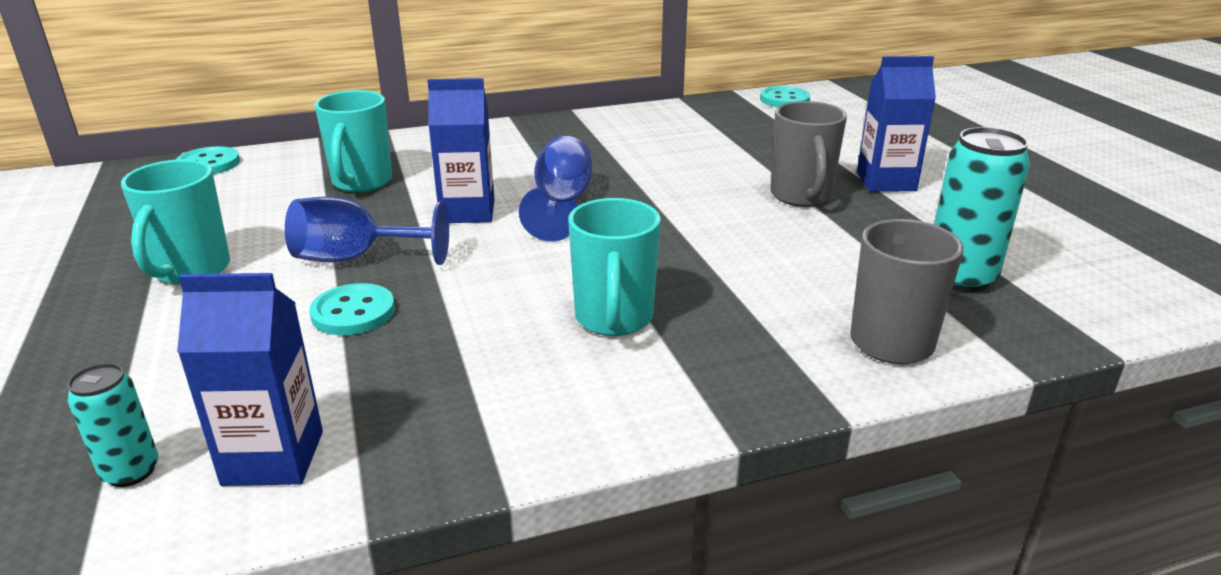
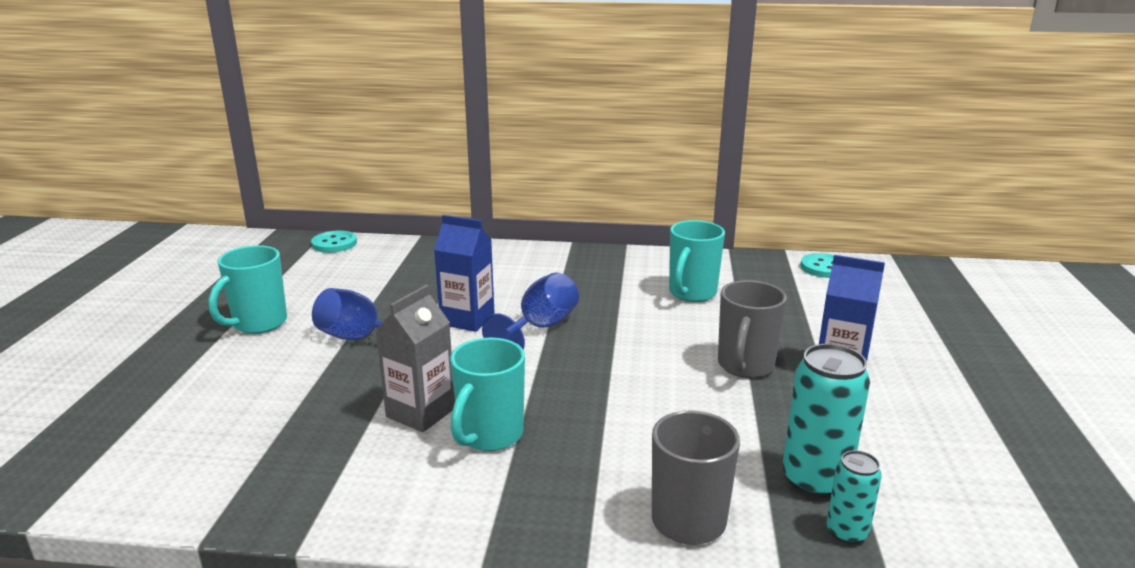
camera: 25 degrees right, 5 degrees down
(131, 471) = (117, 455): turquoise can -> turquoise can (846, 532)
(273, 458) = (193, 472): blue carton -> none
(353, 312) = (325, 381): turquoise button -> none
(361, 183) = (417, 279): turquoise mug -> turquoise mug (691, 293)
(510, 316) = (420, 412): none -> grey carton

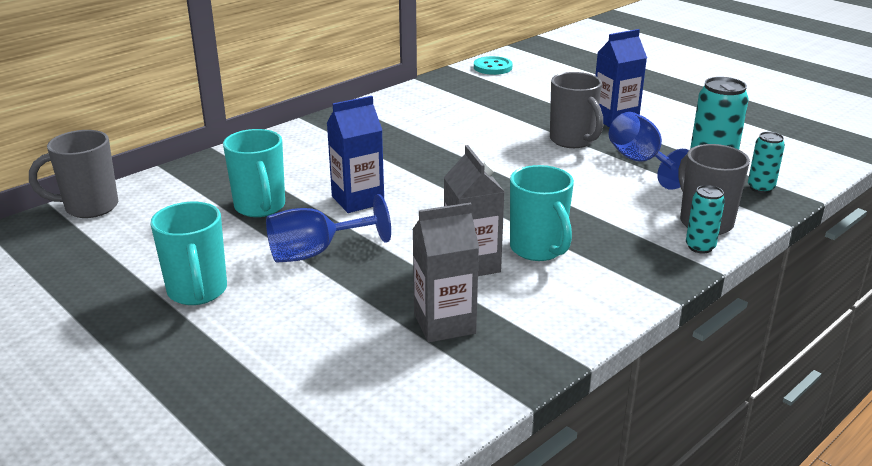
camera: 50 degrees left, 5 degrees up
(304, 441) = (444, 324): none -> grey carton
(334, 243) = (89, 207): turquoise button -> grey mug
(540, 328) = (419, 180): blue goblet -> blue goblet (641, 162)
(625, 537) = (700, 247): none -> turquoise can
(691, 293) = (457, 115): turquoise mug -> turquoise mug (260, 207)

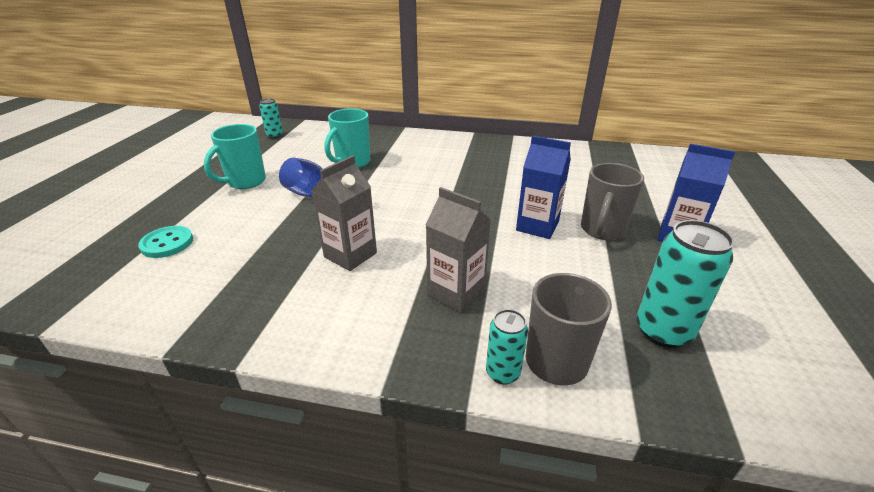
camera: 55 degrees right, 5 degrees up
(89, 207) = (308, 128): grey mug -> none
(358, 200) = (394, 185): blue carton -> blue carton (537, 226)
(444, 324) = (260, 273): grey carton -> grey carton (456, 292)
(492, 67) = (661, 157): turquoise button -> turquoise button (167, 243)
(538, 249) = (400, 277): turquoise mug -> none
(641, 162) = (620, 278): blue goblet -> none
(760, 188) = (693, 382): turquoise can -> turquoise can (274, 135)

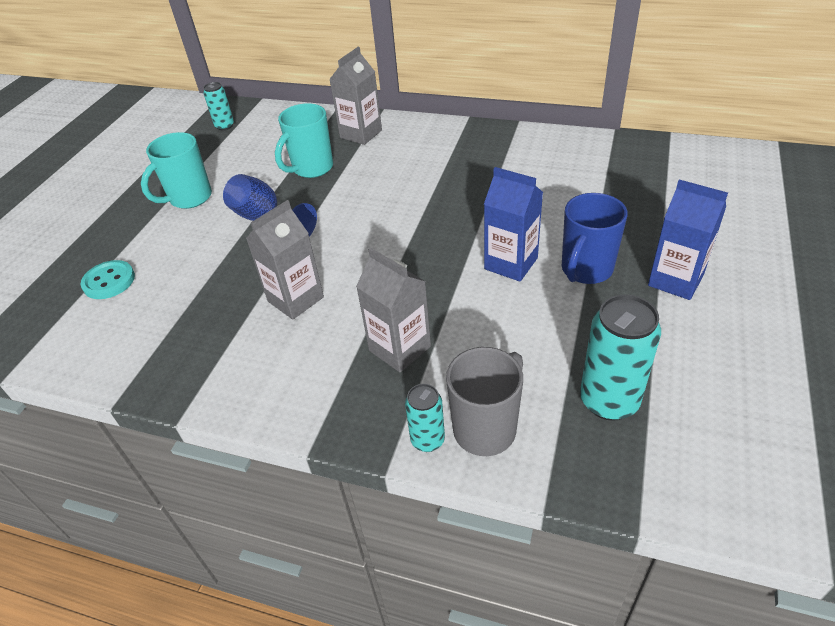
camera: 10 degrees right, 10 degrees up
(390, 141) = (361, 134): none -> grey carton
(602, 230) = (586, 270): grey mug -> blue mug

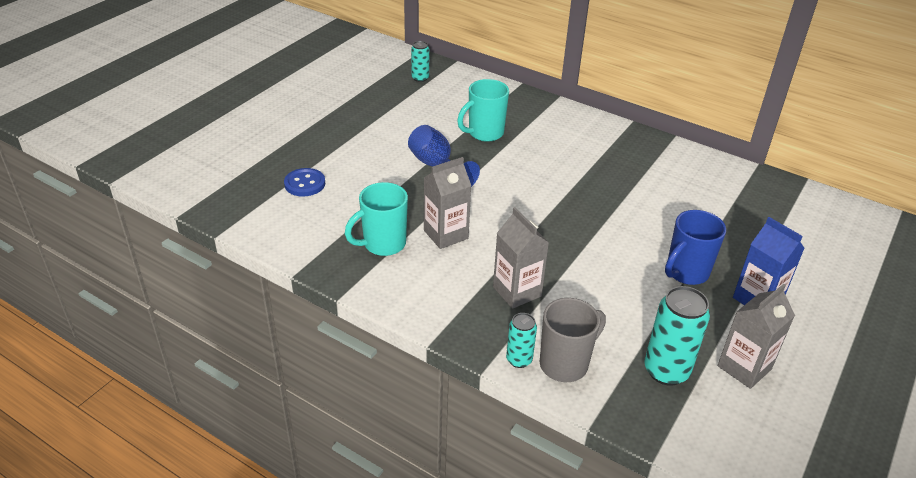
camera: 10 degrees right, 5 degrees down
(109, 281) = (305, 184): turquoise button -> blue button
(189, 198) = (379, 133): turquoise mug -> turquoise mug (383, 244)
(361, 134) = (534, 113): grey carton -> grey carton (744, 367)
(511, 263) = (626, 252): blue carton -> none

